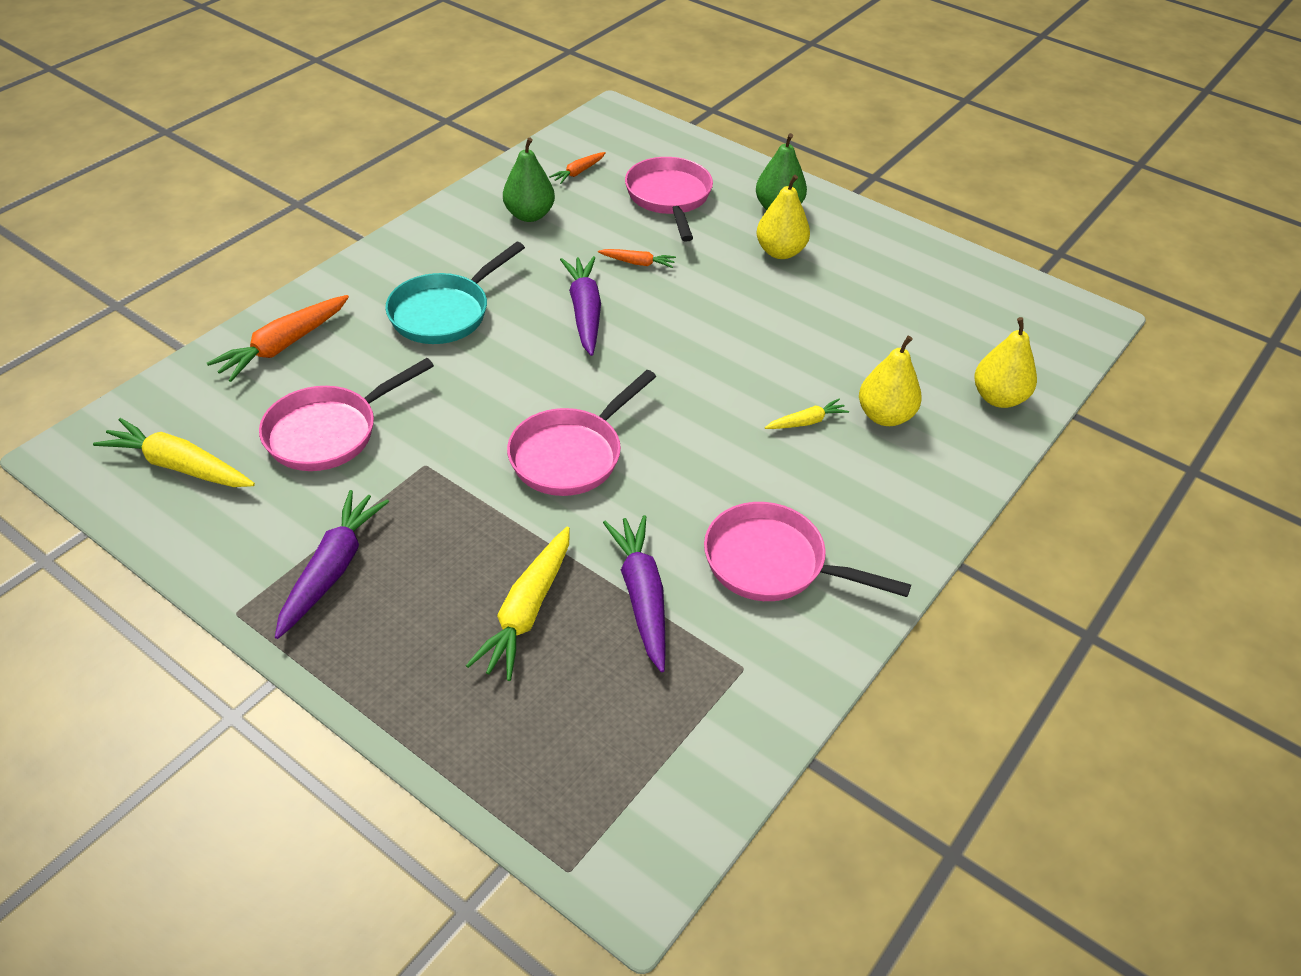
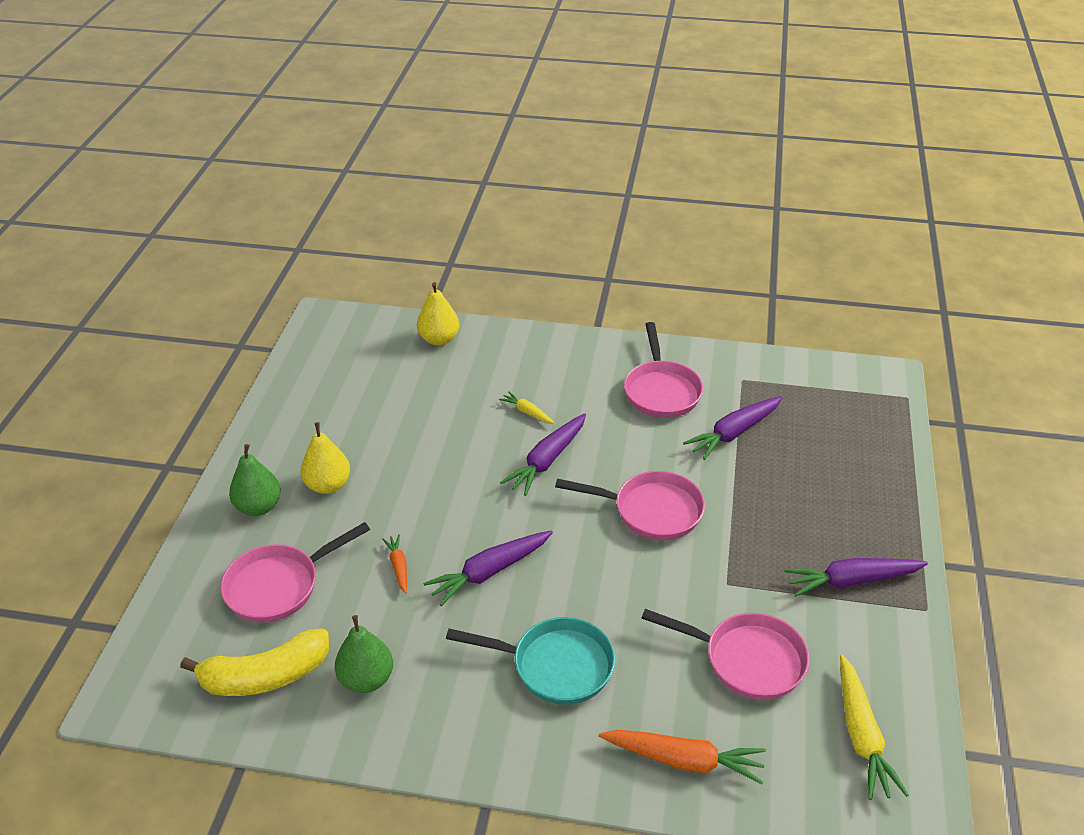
camera: 115 degrees left, 5 degrees down
(527, 611) = (790, 475): yellow carrot -> none
(578, 172) = (265, 676): orange carrot -> yellow banana
(711, 406) = (547, 461): none -> purple carrot
(885, 416) = (494, 381): yellow pear -> none

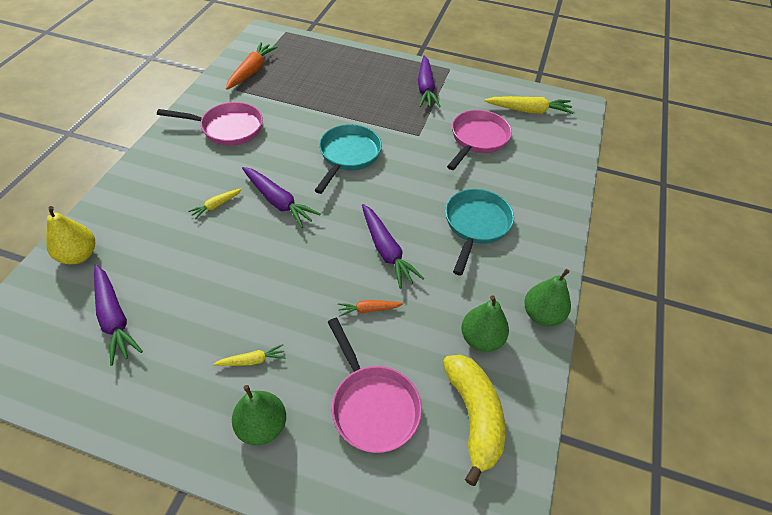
camera: 85 degrees left, 10 degrees up
(328, 485) = (252, 360): yellow pear -> yellow carrot
(409, 748) = (542, 315): none -> green pear
(651, 511) = (348, 156): pink pan -> turquoise pan
(684, 760) = (546, 178): orange carrot -> orange carrot (251, 71)
(734, 433) = (287, 104): purple carrot -> purple carrot (114, 318)

